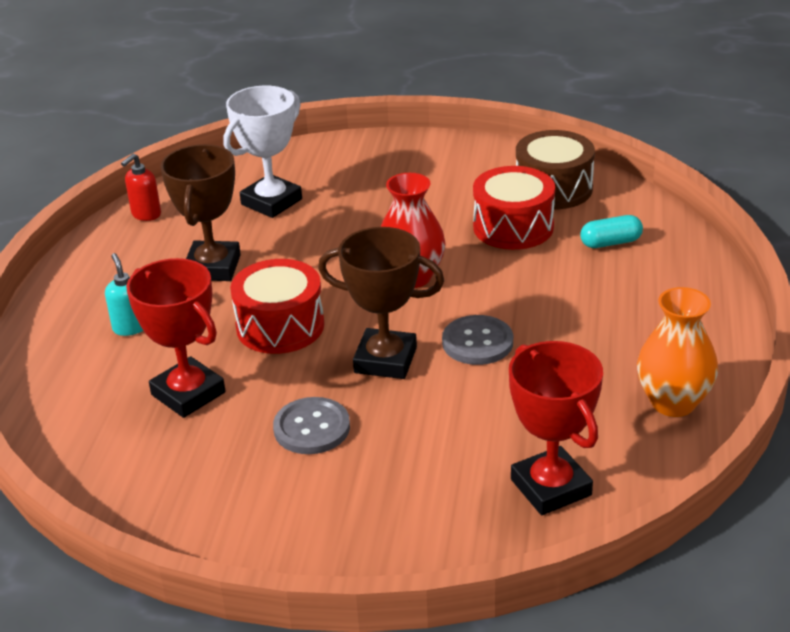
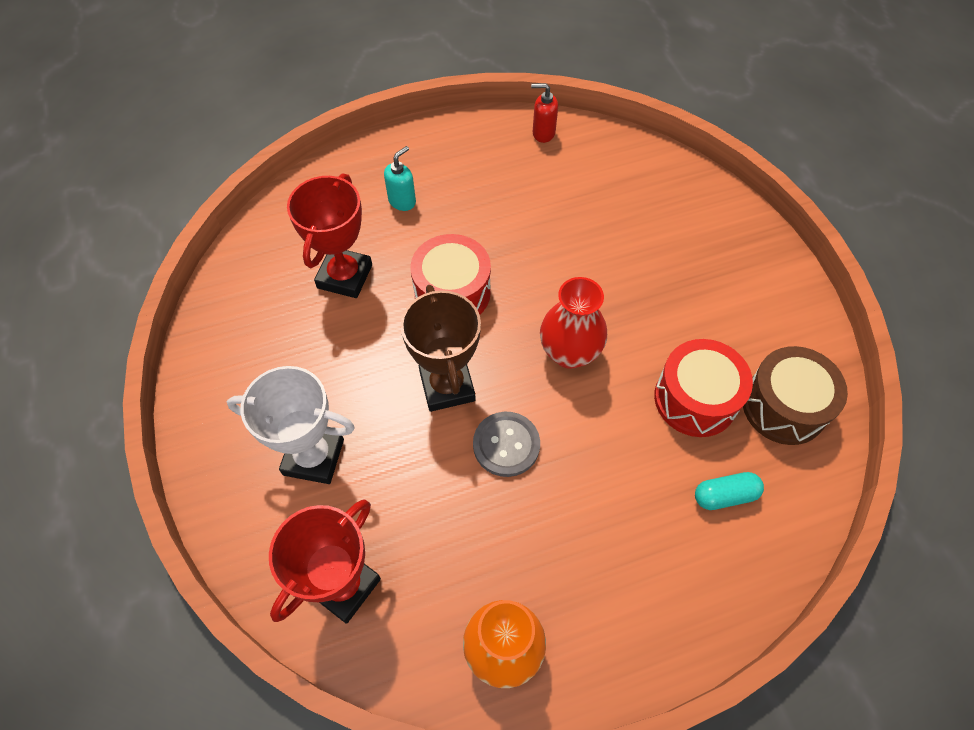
camera: 60 degrees right, 25 degrees up
(213, 267) = (501, 210): brown trophy -> none
(271, 202) = (613, 201): white trophy -> white trophy (313, 457)
(312, 428) = (341, 375): grey button -> none
(610, 243) = (725, 495): turquoise capsule -> turquoise capsule turned 60 degrees counterclockwise

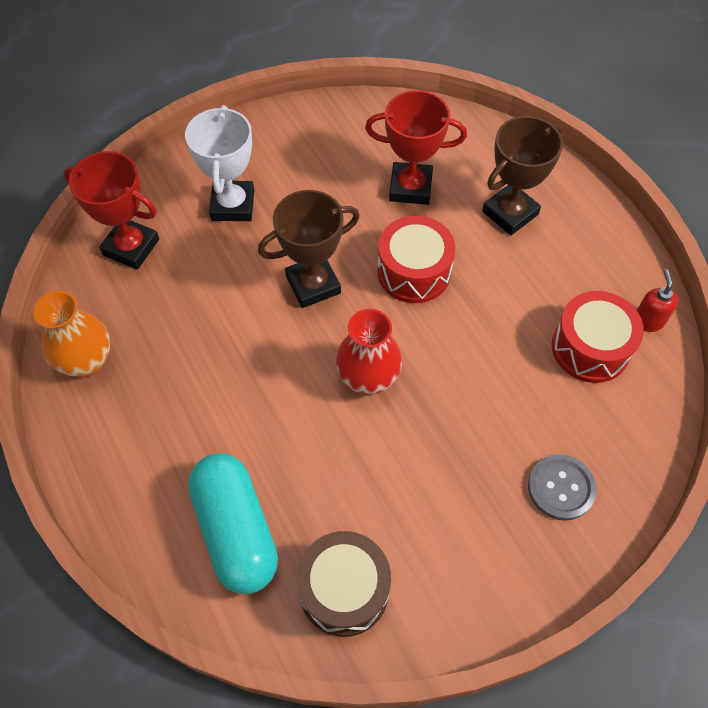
camera: 80 degrees right, 0 degrees up
(402, 201) = (510, 213): turquoise soap dispenser -> brown trophy
(506, 445) = (262, 338): grey button -> grey button (561, 488)
(695, 399) = (337, 499): red drum -> red drum (590, 348)
(725, 495) = (235, 530): turquoise capsule -> turquoise capsule, size x2.12

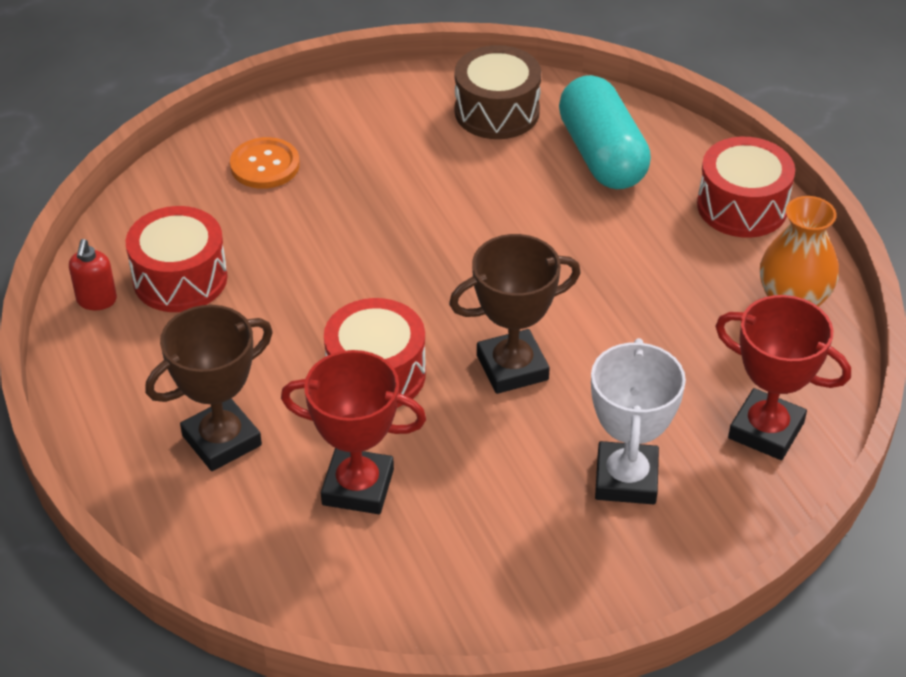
camera: 175 degrees left, 15 degrees down
(108, 470) = (742, 206): none -> red drum
(368, 378) = (453, 266): red vase -> none
(561, 488) = (265, 165): grey button -> orange button

